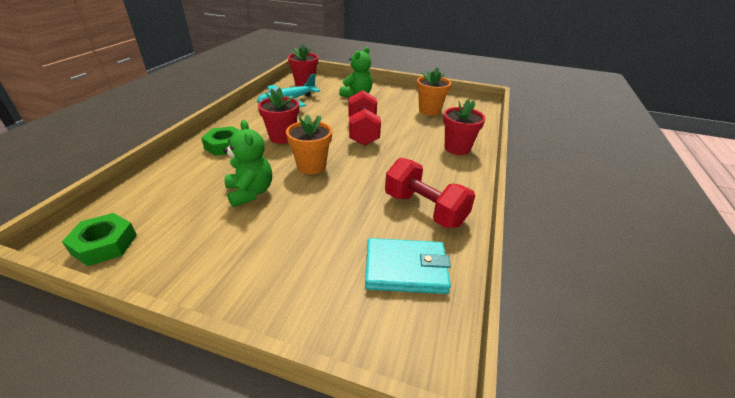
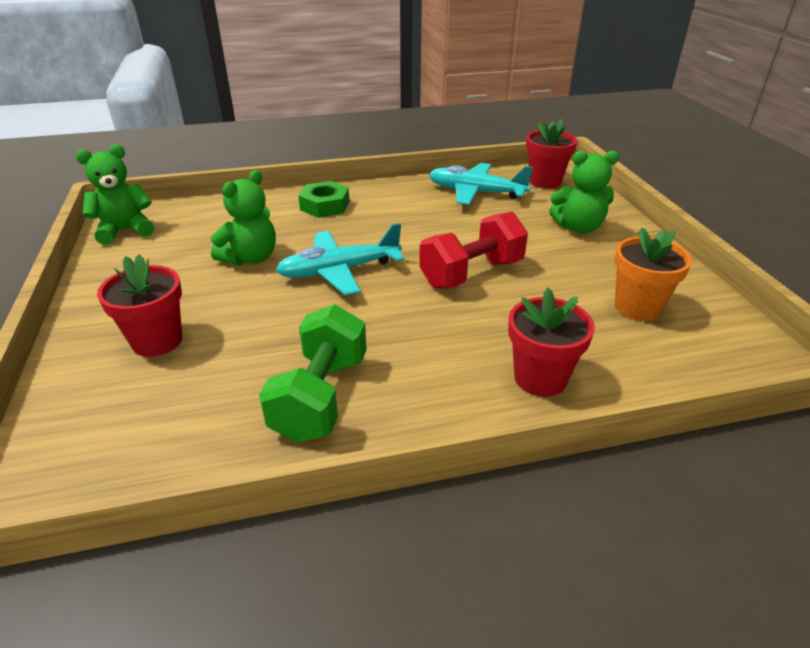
camera: 60 degrees right, 0 degrees up
(104, 244) = (125, 230): green nut -> green teddy bear
(282, 137) = (382, 227): red flower pot -> red flower pot (157, 341)
(311, 166) = (339, 271): orange flower pot -> turquoise plane
(405, 269) = (179, 420): turquoise wallet -> none
(424, 209) = (321, 397): red dumbbell -> green dumbbell

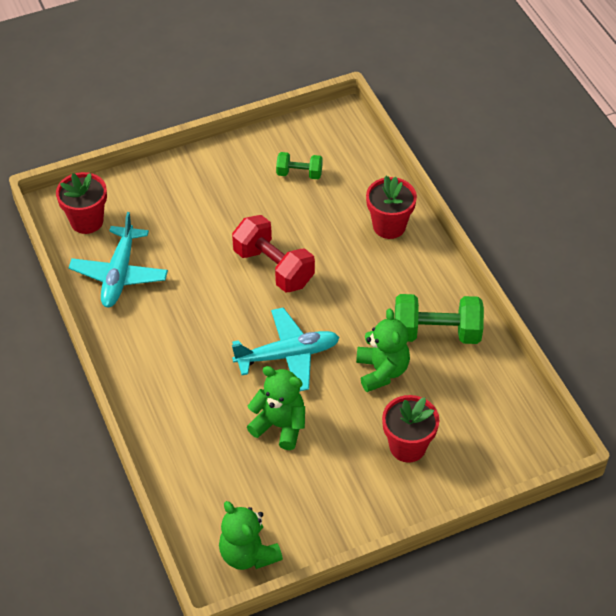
camera: 100 degrees left, 15 degrees up
(325, 206) = (167, 394): green nut -> none
(339, 271) = (288, 355): turquoise plane -> turquoise plane turned 75 degrees counterclockwise
(578, 227) = (183, 200): green teddy bear -> green teddy bear (382, 371)
(637, 307) = (299, 173): orange flower pot -> green dumbbell

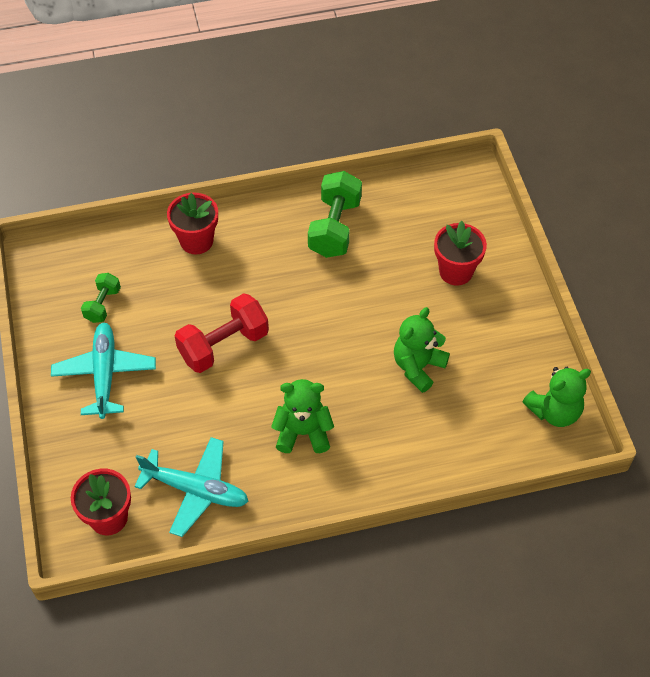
camera: 80 degrees left, 5 degrees up
(288, 355) = (337, 348): turquoise plane -> turquoise plane (105, 374)
(382, 371) = (370, 276): green teddy bear -> green teddy bear (303, 432)

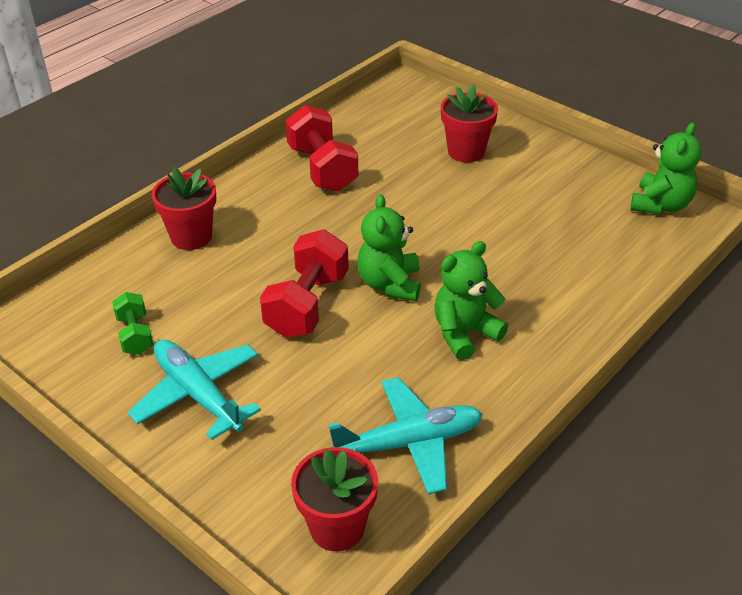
camera: 35 degrees left, 15 degrees down
(334, 227) = (322, 168): green dumbbell -> red dumbbell
(418, 367) = (512, 230): green teddy bear -> green teddy bear (390, 284)

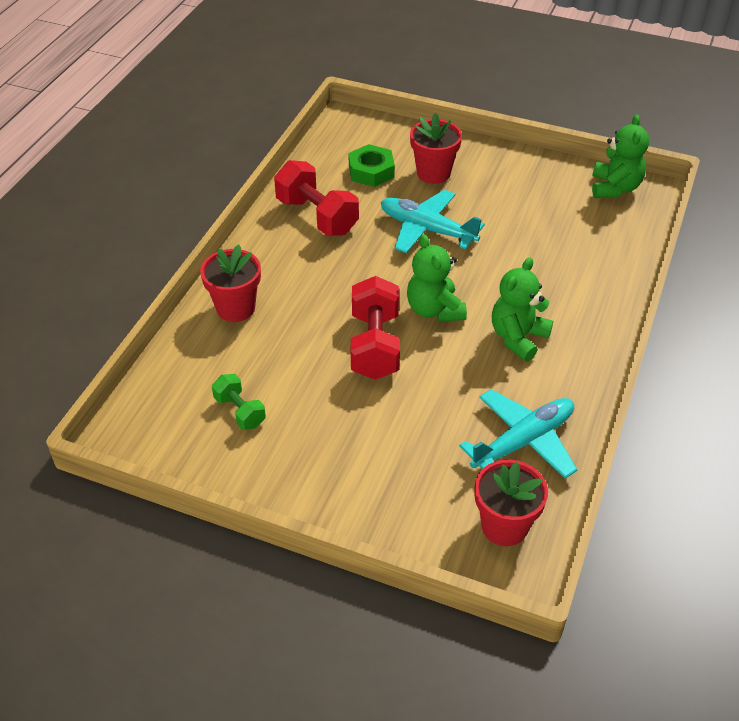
camera: 20 degrees left, 5 degrees up
(197, 394) = (326, 449): turquoise plane -> turquoise plane (426, 229)
(402, 137) = (371, 171): none -> green nut

